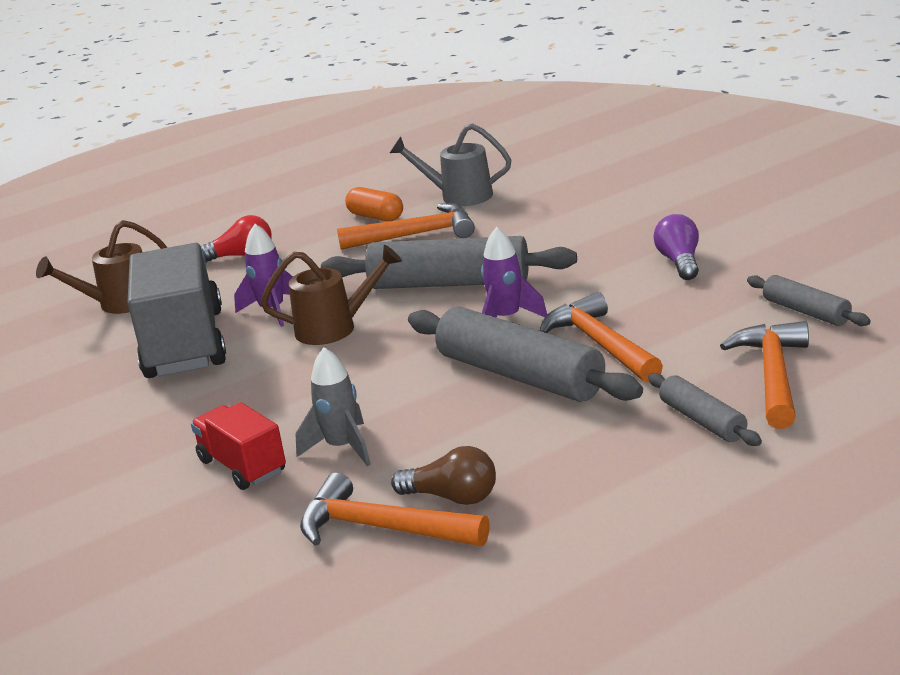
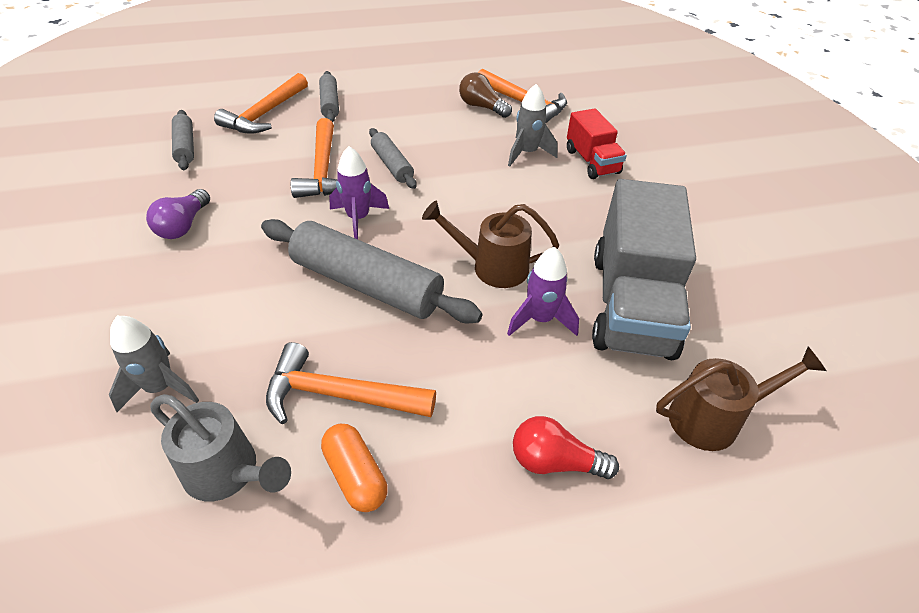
camera: 165 degrees left, 20 degrees up
(520, 376) = (392, 165): grey rolling pin -> grey rolling pin, size x0.52
(549, 202) = (161, 388): none -> grey rocket

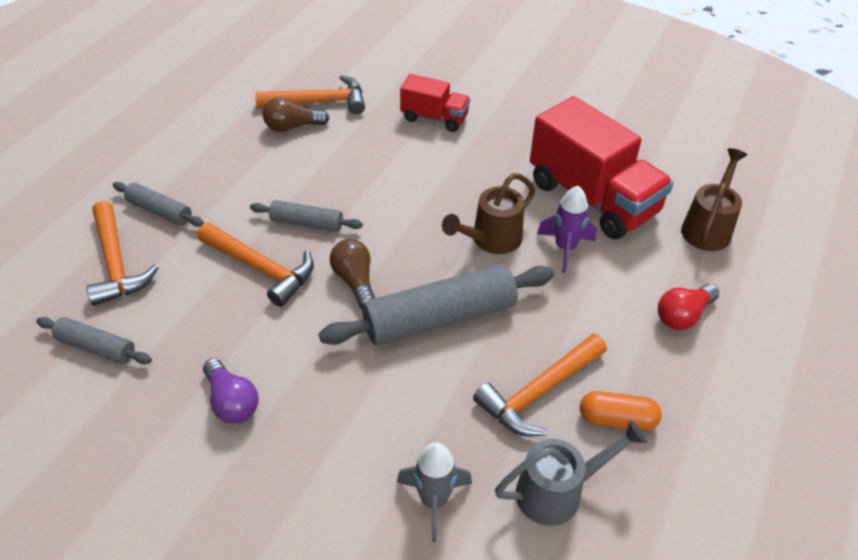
camera: 50 degrees left, 0 degrees up
(358, 219) = (355, 281): purple rocket -> brown light bulb
(527, 153) = (385, 142): grey rocket -> none
(631, 304) = (592, 198): grey truck -> red truck

